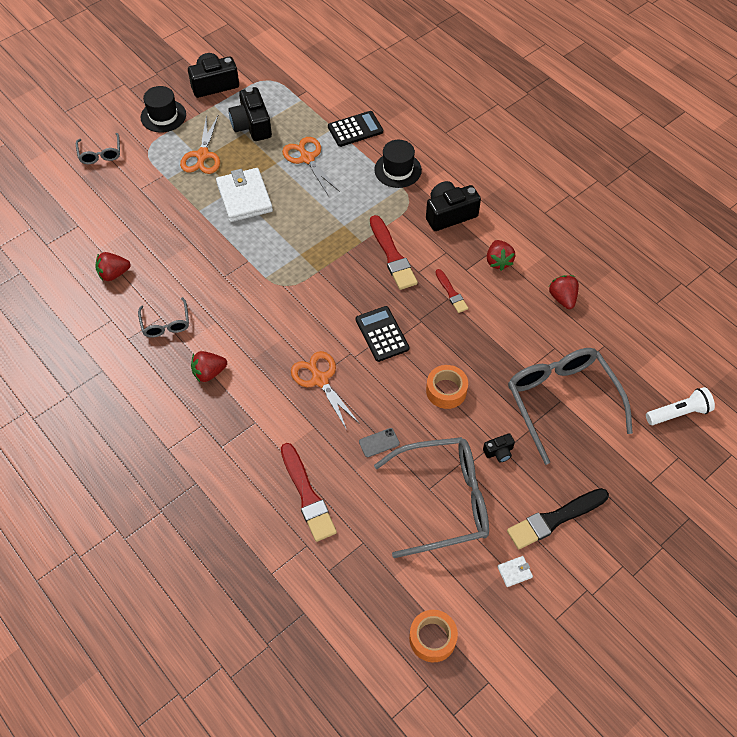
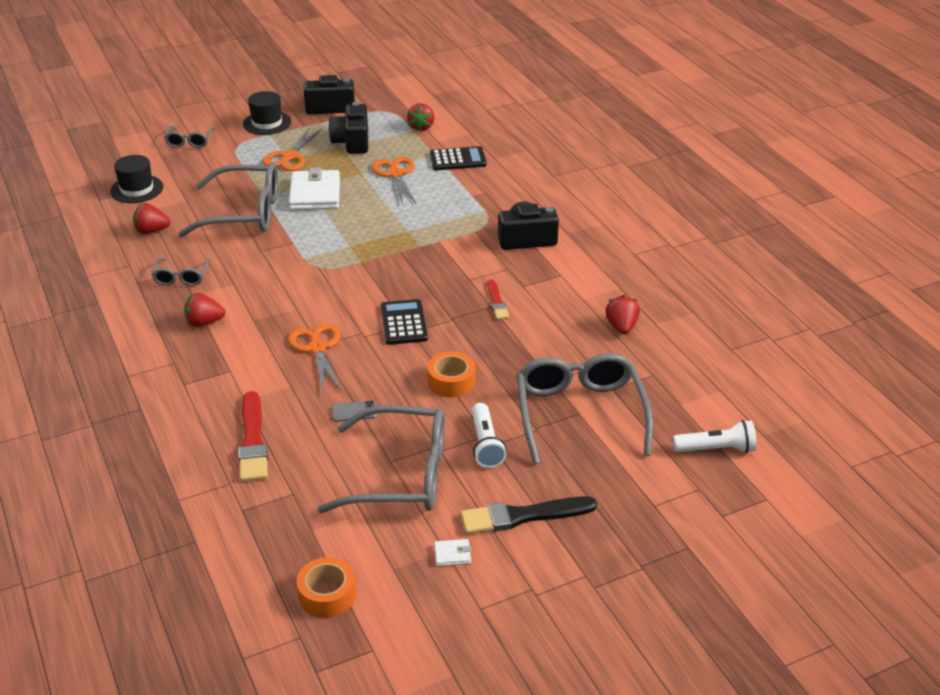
camera: 15 degrees right, 20 degrees down
(189, 234) = (244, 213): none -> grey glasses
(392, 255) = (447, 262): red brush -> none
(398, 170) = (487, 196): black hat -> black hat (137, 189)
(498, 261) = (562, 285): red strawberry -> red strawberry (421, 127)
(499, 452) = (485, 444): black camera -> white flashlight

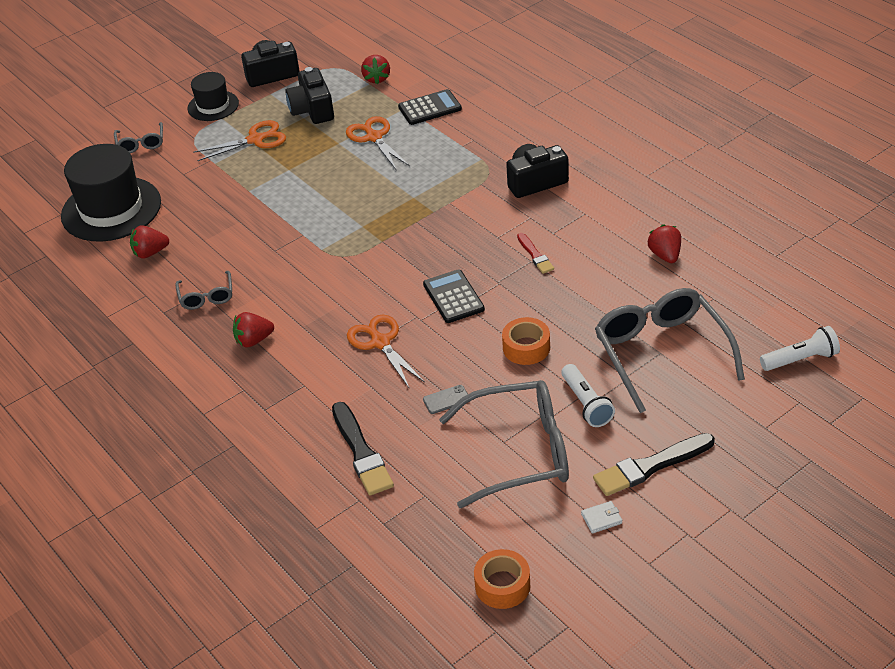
camera: 10 degrees left, 5 degrees up
(137, 189) = (111, 209): black hat -> black hat, size x1.79
(244, 213) = (237, 212): grey glasses -> none
(253, 441) = (361, 452): red brush -> black brush
(290, 157) = (255, 140): orange scissors -> orange scissors turned 120 degrees counterclockwise
(315, 194) = (301, 176): white wallet -> none

